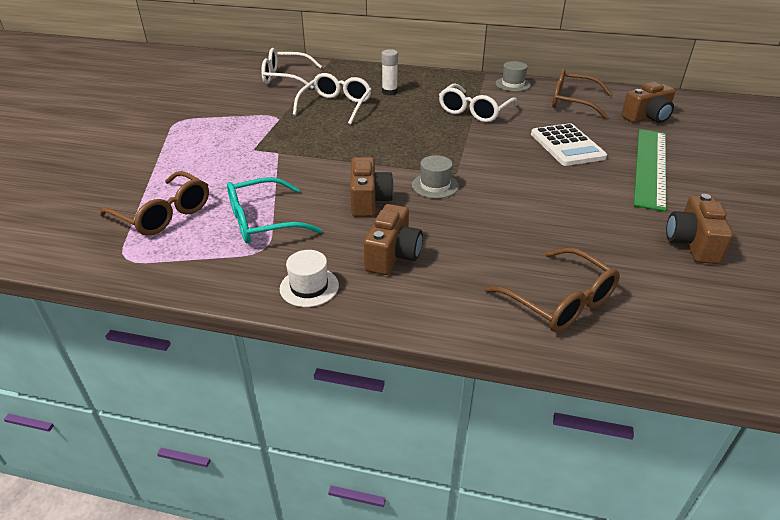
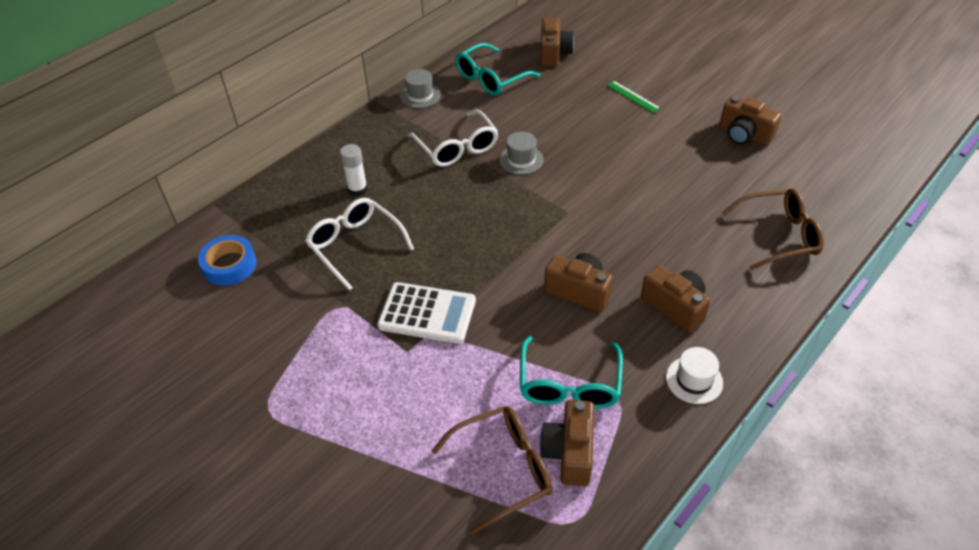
camera: 60 degrees left, 10 degrees up
(193, 239) = (569, 452): none -> brown camera
(285, 77) = (229, 265): white glasses -> blue tape
(435, 185) = (580, 235): grey hat -> grey hat (521, 160)
(567, 145) = (568, 122): white calculator -> white calculator (427, 313)
(572, 102) = (491, 78): brown glasses -> turquoise glasses
(650, 167) = (633, 97): green ruler -> green ruler, size x0.43

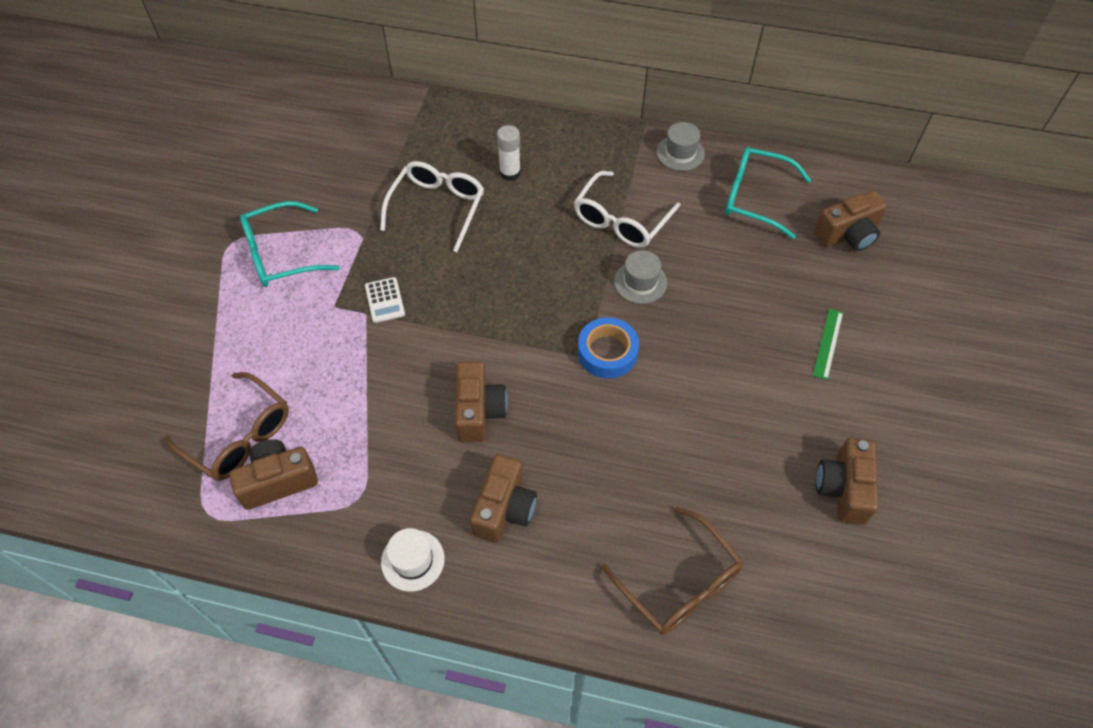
camera: 60 degrees right, 10 degrees up
(229, 265) = (366, 136): blue tape -> blue tape (607, 352)
(427, 313) = (385, 300): white calculator -> white calculator, size x0.53
(569, 385) = (355, 450): turquoise glasses -> turquoise glasses (280, 254)

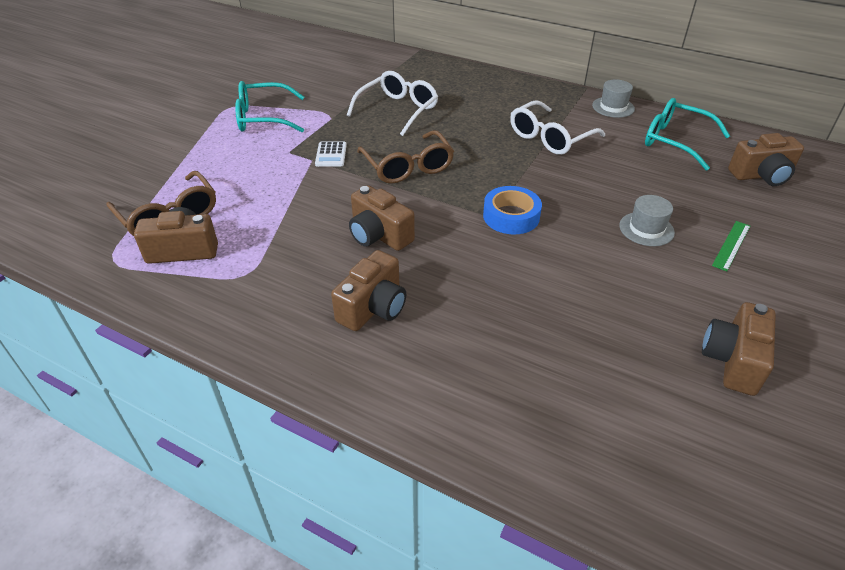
camera: 15 degrees right, 15 degrees down
(412, 560) = (270, 329): white hat -> none
(479, 411) = (379, 235): brown camera -> brown camera turned 120 degrees clockwise
(510, 173) = (464, 99): white glue stick -> none
(640, 282) = (555, 177): grey hat -> grey hat (646, 229)
(679, 583) = (531, 405): brown glasses -> brown glasses (408, 167)

